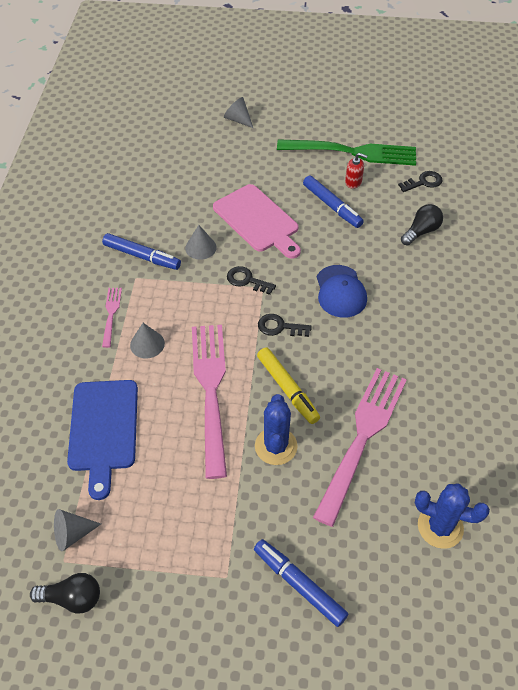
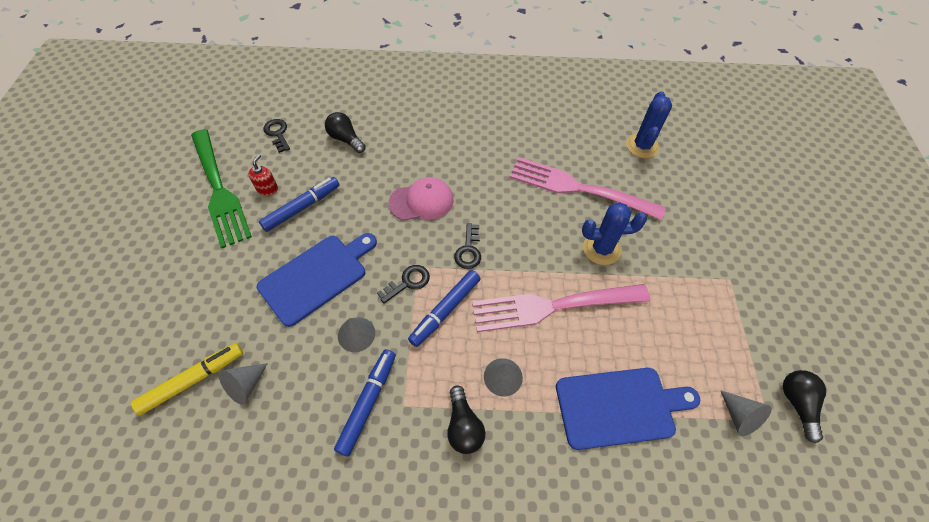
camera: 95 degrees left, 5 degrees up
(111, 314) = (463, 426): pink fork -> black light bulb
(238, 120) = (122, 309): grey cone -> grey cone (245, 386)
(247, 280) = (407, 282): black key -> black key turned 150 degrees counterclockwise
(258, 220) = (317, 276): pink cutting board -> blue cutting board
(287, 389) = (540, 242): yellow marker -> yellow marker (193, 380)
(299, 585) = (716, 230): blue marker -> blue marker (445, 310)
(340, 291) = (421, 201): blue cap -> pink cap
(352, 152) = (218, 189): green fork -> green fork turned 150 degrees clockwise

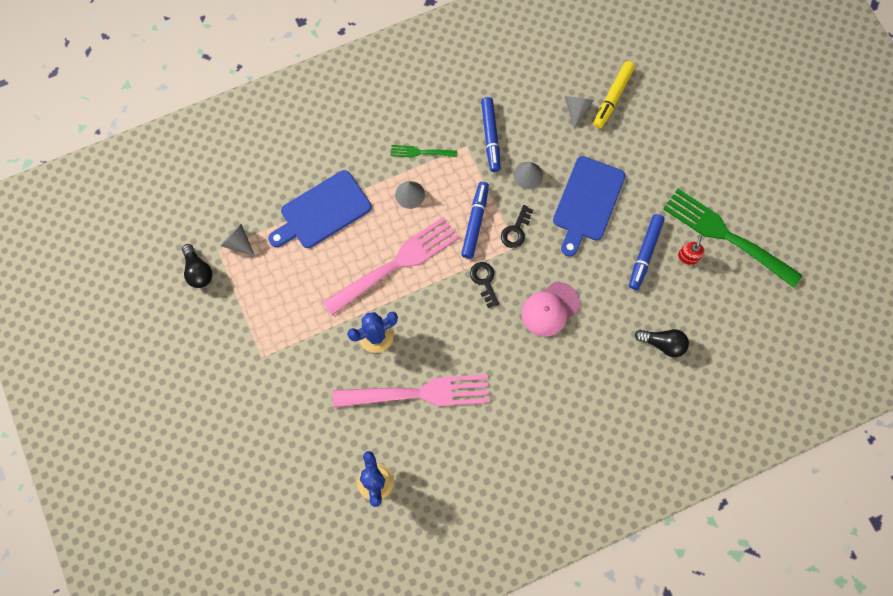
camera: 155 degrees right, 15 degrees up
(267, 189) = (688, 257): red soap dispenser -> red soap dispenser turned 150 degrees counterclockwise
(277, 134) = (729, 318): black key -> none
(463, 426) = (421, 152): black light bulb -> green fork

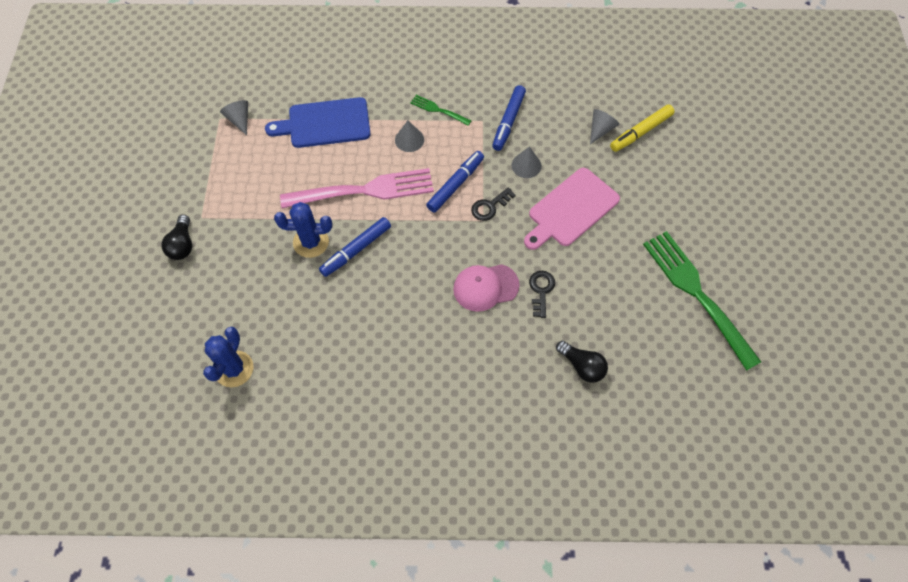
camera: 25 degrees right, 10 degrees down
(198, 271) = (193, 128): black light bulb -> black light bulb (182, 245)
(417, 394) = (319, 308): pink fork -> none
(484, 281) = (436, 237): black key -> black key (541, 290)
(587, 202) = (571, 209): blue cutting board -> pink cutting board
(645, 253) = (605, 276): blue marker -> blue marker (356, 250)
(688, 257) = (647, 297): red soap dispenser -> none

